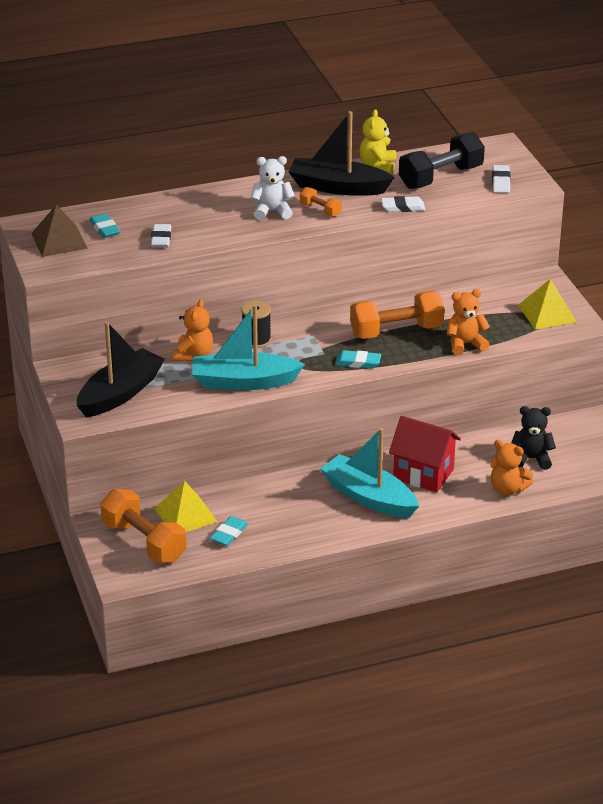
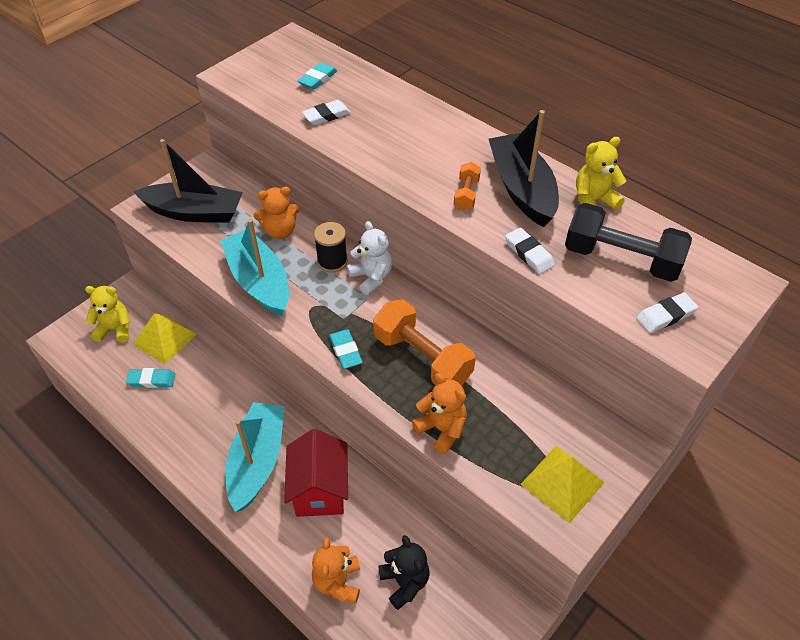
camera: 60 degrees right, 15 degrees up
(59, 241) = (279, 64): brown pyramid -> none
(144, 542) = (115, 329): orange dumbbell -> yellow teddy bear
(272, 211) = (434, 163): white teddy bear -> white teddy bear (371, 277)

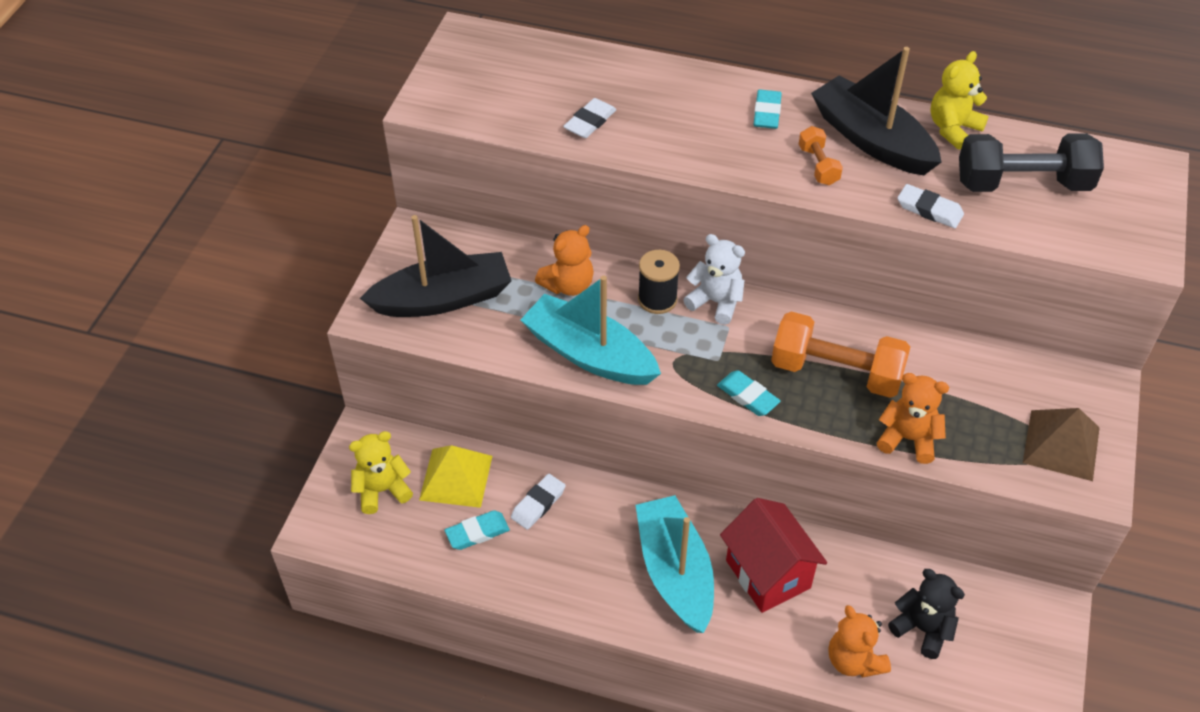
camera: 25 degrees left, 0 degrees up
(318, 79) = (542, 78): turquoise eraser -> turquoise eraser (767, 113)
(562, 483) = (1061, 445): yellow pyramid -> brown pyramid
(665, 315) = (1102, 228): white eraser -> white eraser (538, 504)

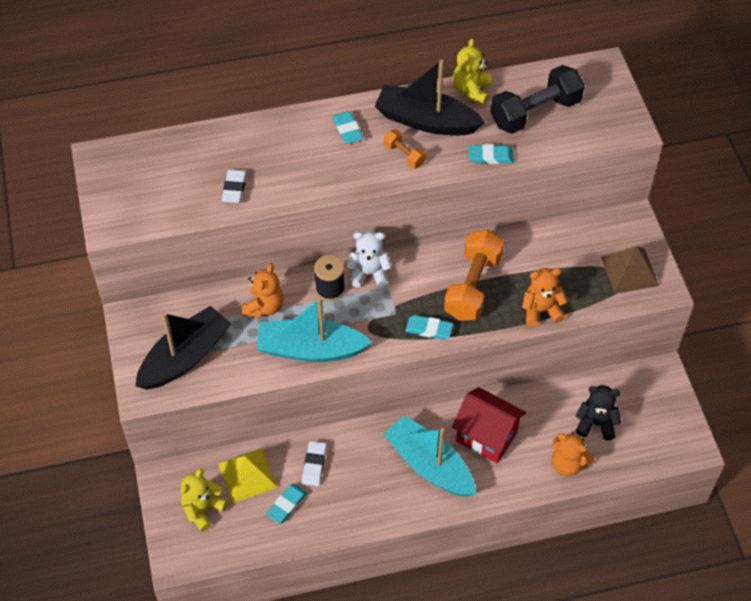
camera: 30 degrees left, 5 degrees up
(836, 372) = (473, 286): orange dumbbell -> orange dumbbell turned 60 degrees counterclockwise
(929, 210) = (490, 156): white eraser -> turquoise eraser

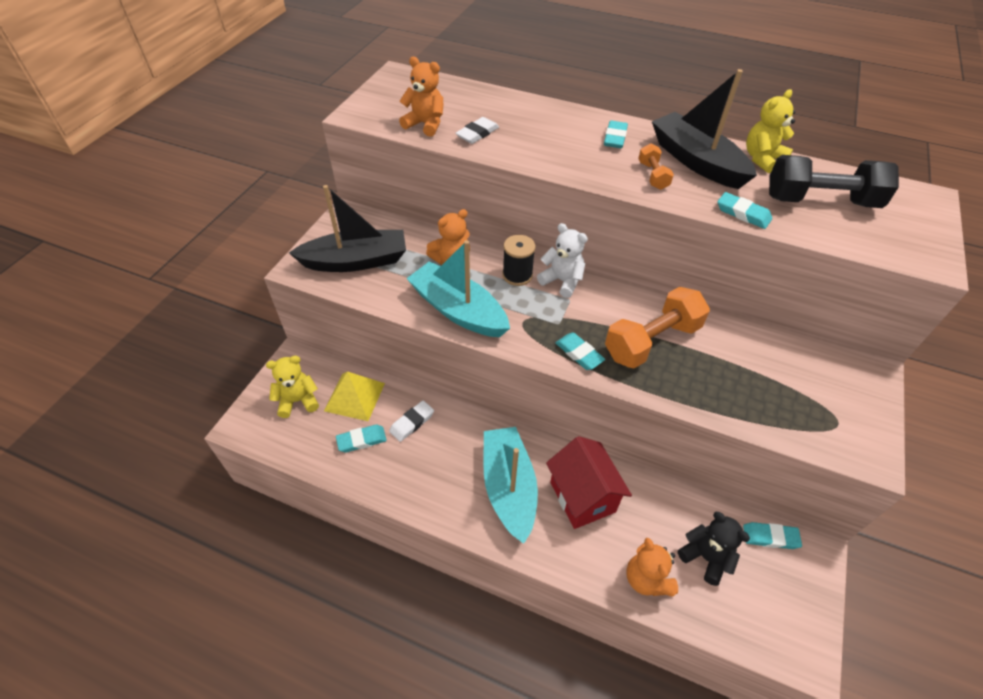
camera: 35 degrees right, 5 degrees down
(541, 310) = (709, 400): orange teddy bear -> orange teddy bear (425, 124)
(628, 381) = (770, 537): none -> turquoise eraser
(629, 271) = (839, 417): brown pyramid -> none

